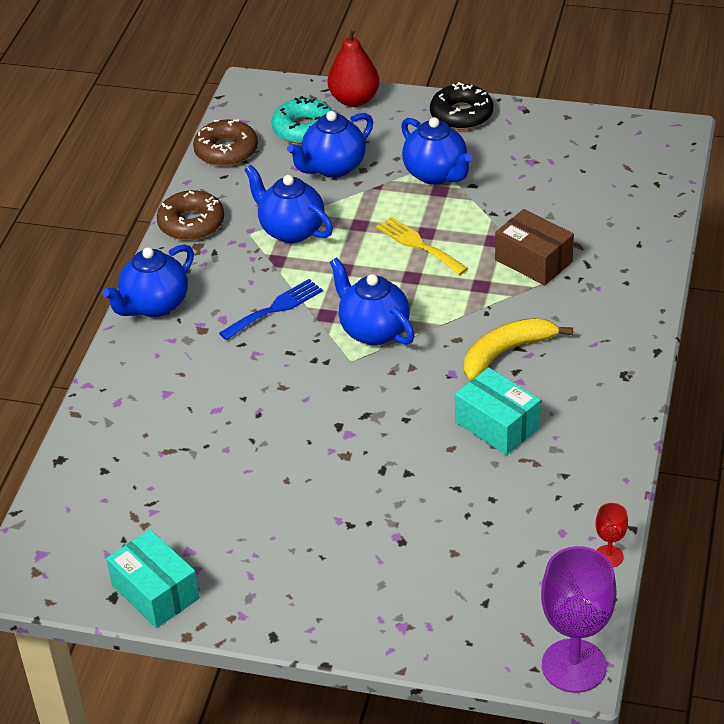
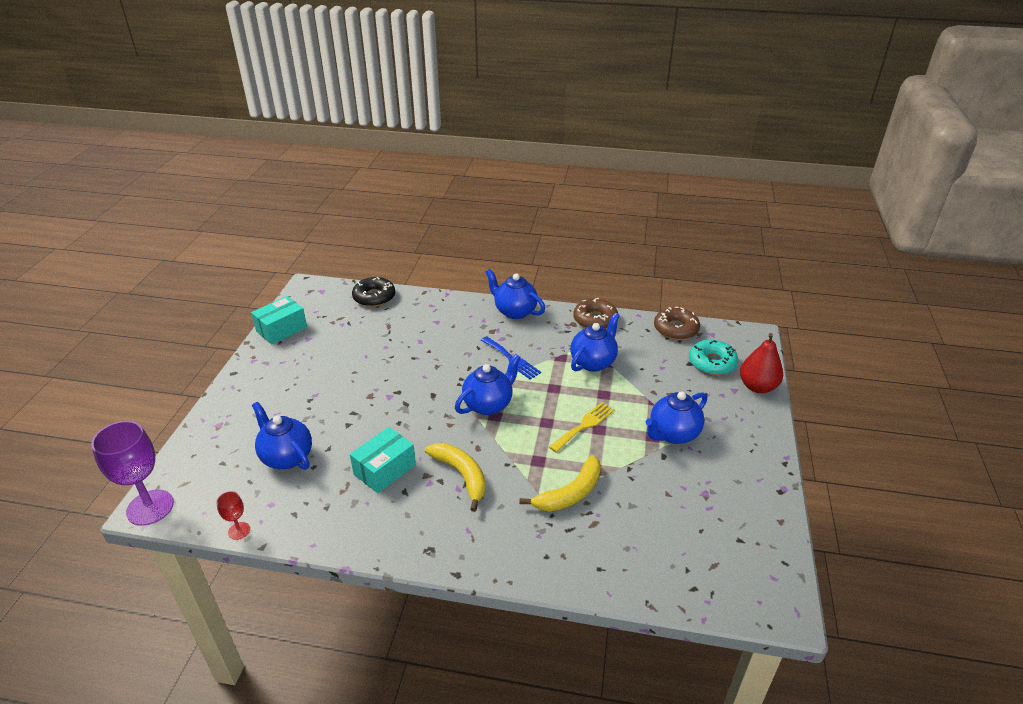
camera: 85 degrees right, 5 degrees down
(333, 167) = (669, 379): blue teapot -> blue teapot (286, 457)
(461, 115) = (758, 448): black donut -> black donut (374, 297)
(533, 261) = (570, 493): brown box -> yellow banana

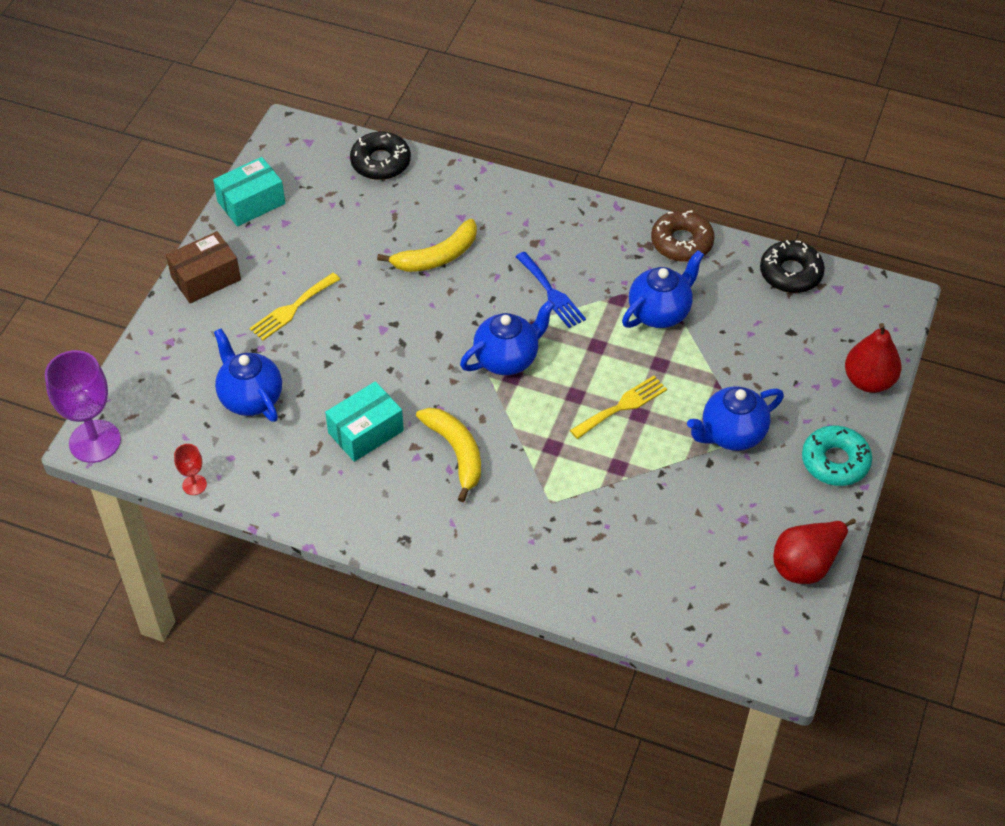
camera: 10 degrees right, 15 degrees up
(248, 379) = (206, 278): none -> brown box
(317, 391) = (292, 309): none -> yellow fork
(514, 311) = (572, 213): blue teapot -> none
(570, 493) = (581, 494): yellow banana -> yellow banana (437, 256)
(676, 329) = (790, 273): brown donut -> black donut
(712, 363) = (821, 335): turquoise donut -> turquoise donut (835, 461)
(768, 521) = (806, 564): none -> red pear

